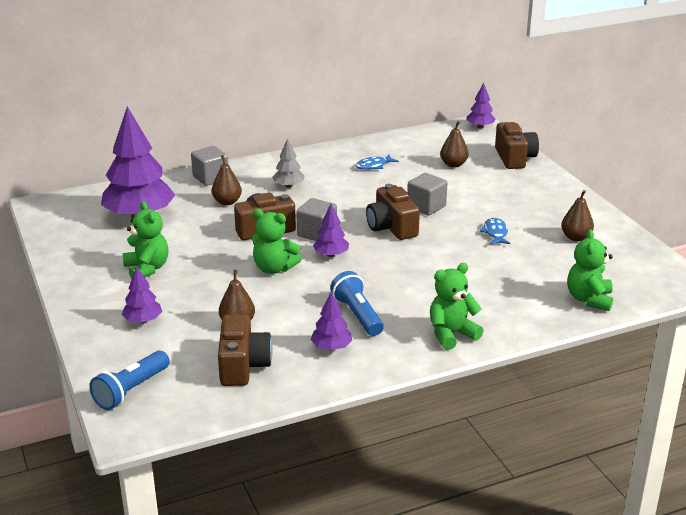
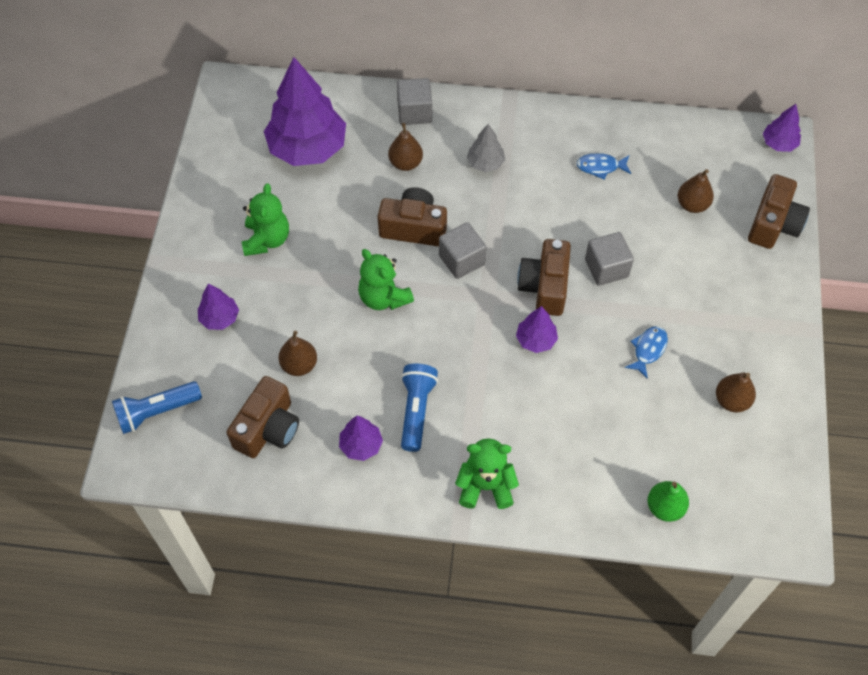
camera: 30 degrees right, 30 degrees up
(331, 255) = (452, 303): purple tree -> purple tree (536, 340)
(589, 299) = (665, 507): green teddy bear -> green pear

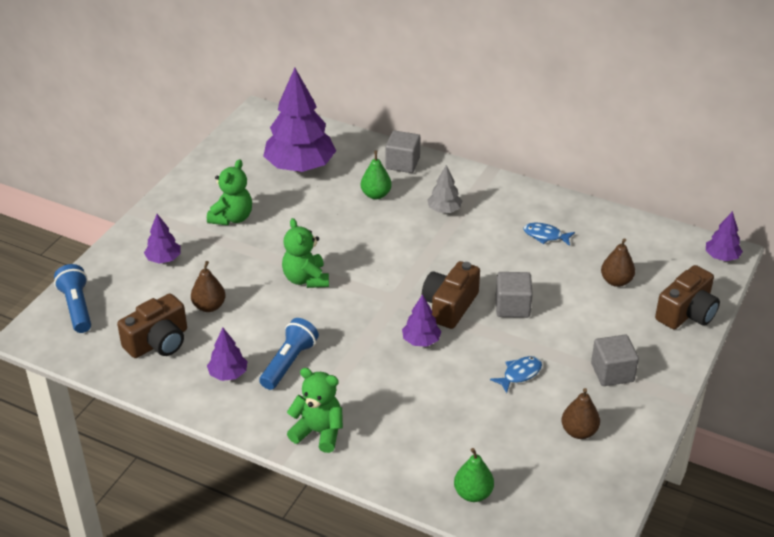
camera: 20 degrees right, 20 degrees down
(156, 412) = (77, 307): blue flashlight -> blue flashlight turned 75 degrees clockwise
(405, 163) = (376, 195): brown pear -> green pear
(413, 228) = (358, 239): brown camera -> none
(461, 260) = (387, 270): grey cube -> grey cube (612, 372)

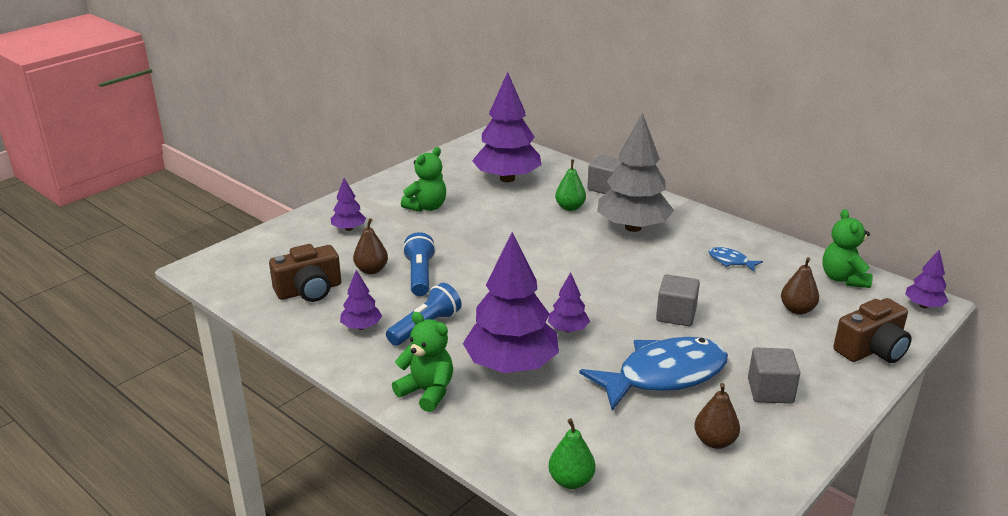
camera: 15 degrees right, 10 degrees down
(77, 307) = (251, 253): blue flashlight -> blue flashlight (420, 275)
(306, 279) = (473, 262): green teddy bear -> green teddy bear (843, 279)
(383, 390) = (511, 365): none -> purple tree
(444, 210) = (633, 227): grey tree -> grey tree, size x2.14
(449, 306) = (609, 304): brown camera -> none
(519, 374) = (664, 375): blue fish -> blue fish, size x2.37

